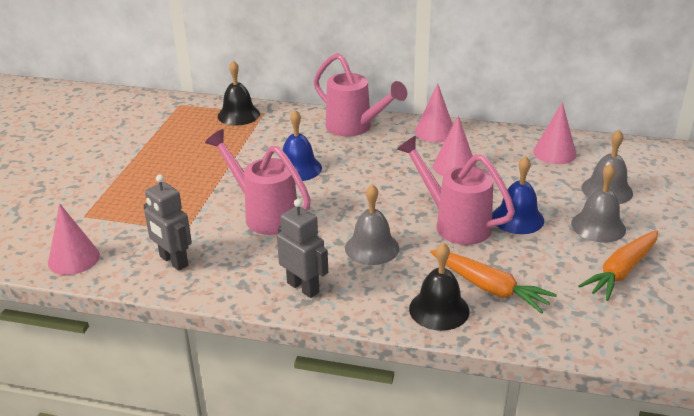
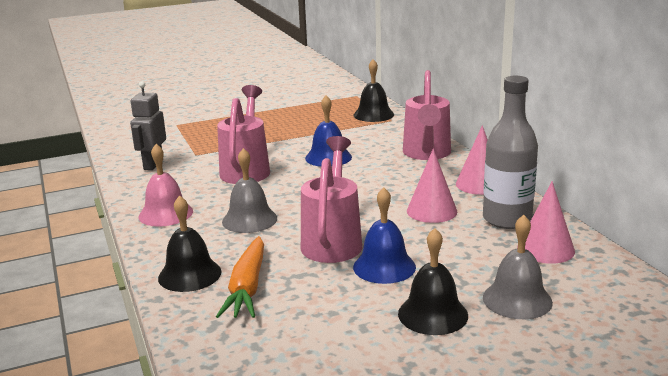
camera: 55 degrees right, 10 degrees down
(74, 259) = (126, 139): pink cone -> none
(303, 287) = (166, 214): grey robot -> pink bell
(500, 146) = (507, 219): none -> grey bottle
(598, 226) = (433, 314): grey bell -> black bell
(621, 271) = (361, 352): orange carrot -> none

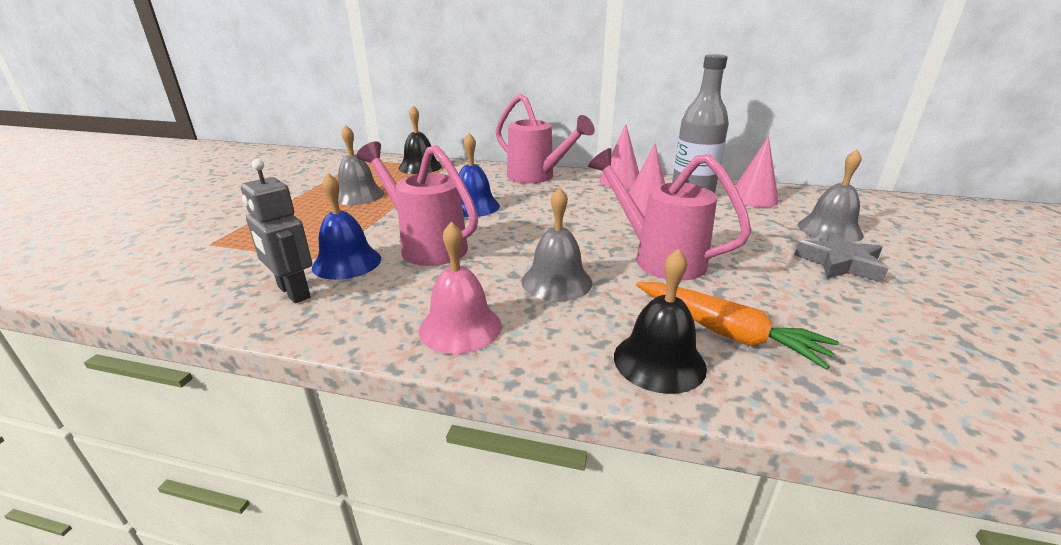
camera: 55 degrees left, 5 degrees up
(291, 122) = (358, 195): none -> grey bell
(384, 267) = (735, 254): blue bell -> blue bell (347, 262)
(433, 314) = (840, 263): black bell -> grey star

